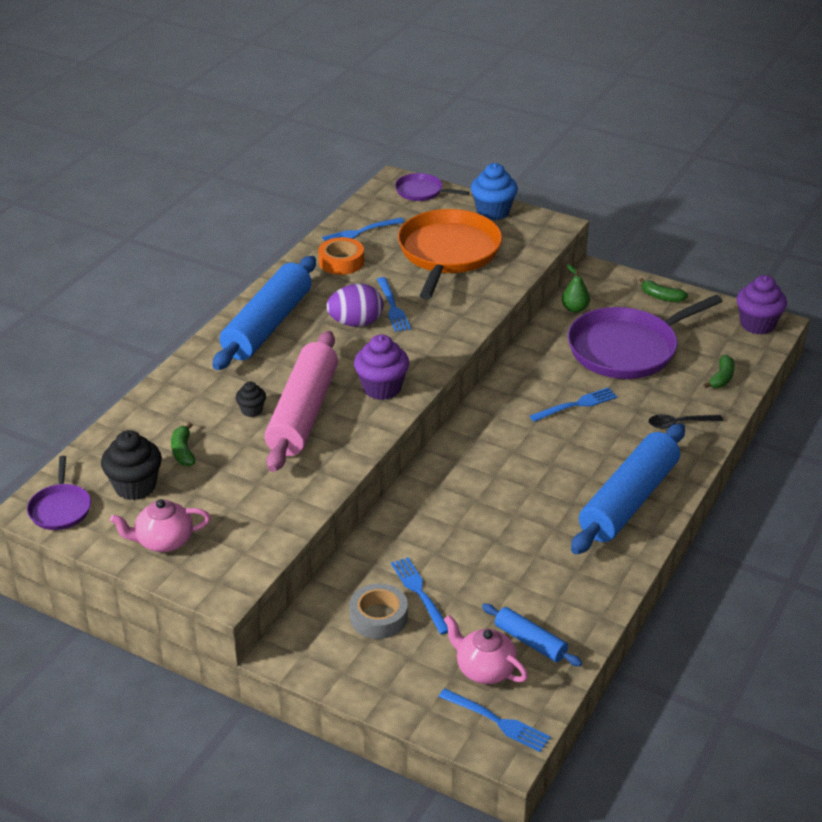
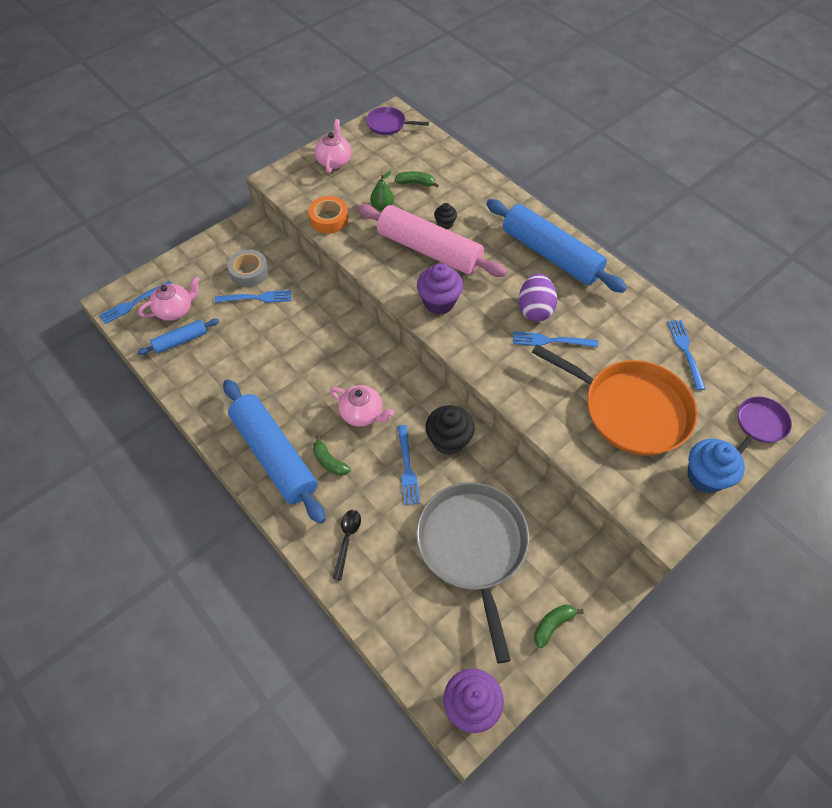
camera: 110 degrees right, 20 degrees up
(135, 486) = (392, 157): black cupcake -> black cupcake (448, 440)
(341, 262) = (635, 324): orange tape -> orange tape (329, 219)
(534, 451) = (362, 413): none -> pink teapot
(575, 309) = (554, 528): green pear -> green pear (382, 206)
(627, 349) = (473, 547): purple pan -> grey pan
(721, 378) = (395, 614): green banana -> green banana (329, 461)

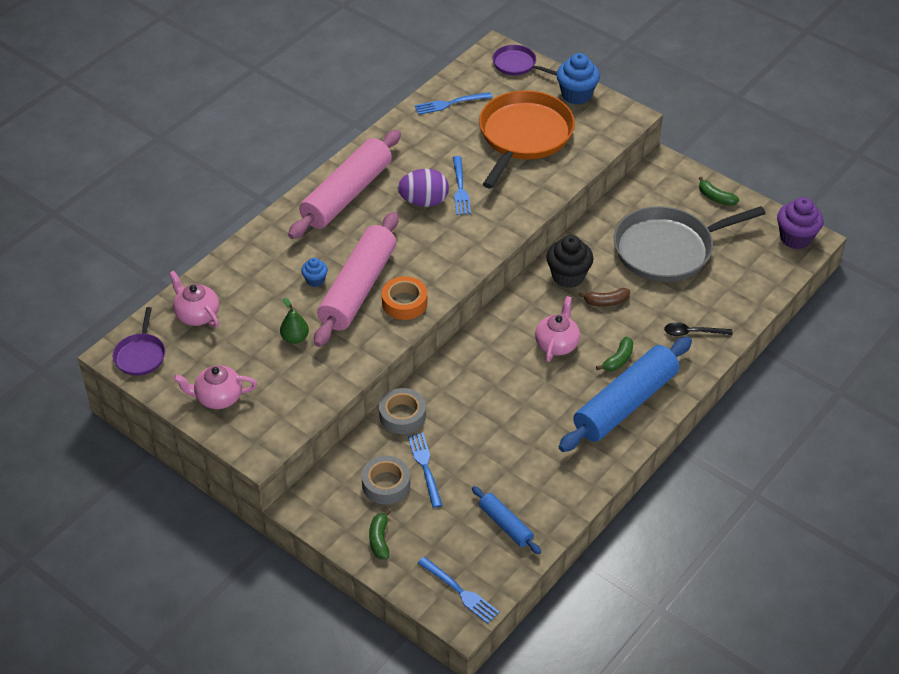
camera: 100 degrees left, 10 degrees down
(175, 310) = (461, 544): pink teapot -> pink teapot (197, 315)
(313, 290) = (402, 415): none -> grey tape
(329, 219) = (324, 383): orange tape -> orange tape (404, 303)
(407, 467) = (606, 302): blue fork -> brown banana
(416, 183) = (250, 313): green banana -> green banana (379, 539)
(439, 302) = (431, 272): purple cupcake -> none
(445, 224) = (315, 280): black cupcake -> blue cupcake
(550, 255) = (347, 194): blue rolling pin -> pink rolling pin

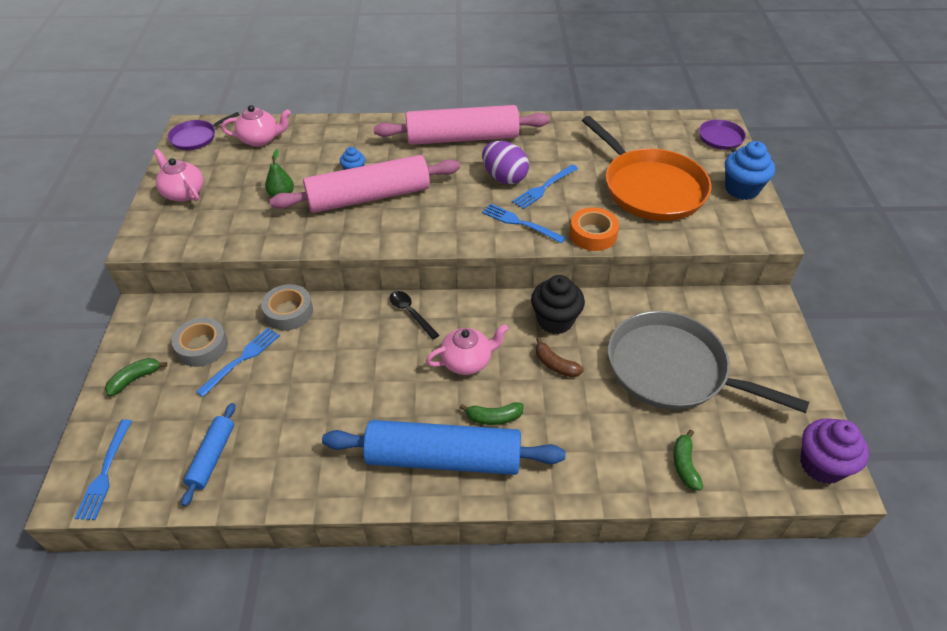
camera: 50 degrees right, 0 degrees up
(197, 315) = (260, 139): pink teapot -> pink teapot turned 75 degrees clockwise
(404, 303) = (380, 229): orange tape -> orange tape (593, 234)
(450, 103) = (627, 132): blue fork -> blue fork (520, 223)
(524, 136) = (650, 188): orange pan -> orange pan turned 75 degrees clockwise
(692, 333) = (591, 456): black spoon -> black spoon (411, 313)
(715, 197) = (782, 365): green banana -> green banana (684, 465)

